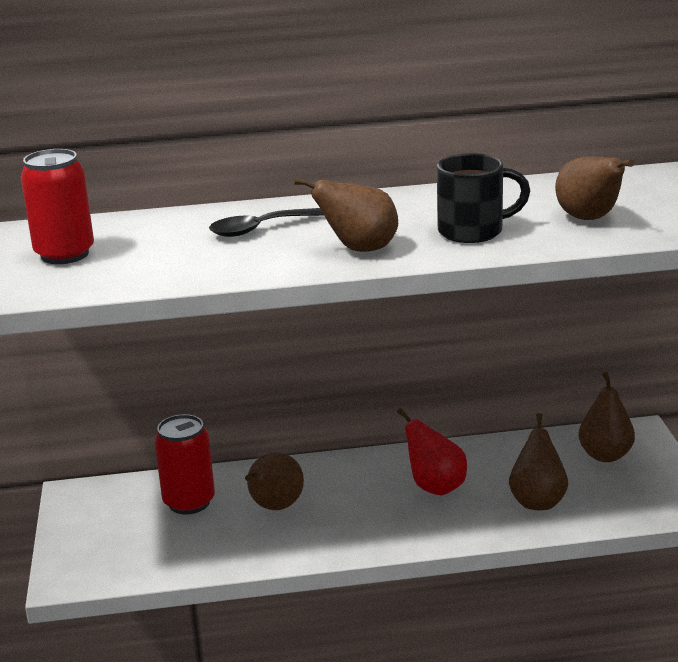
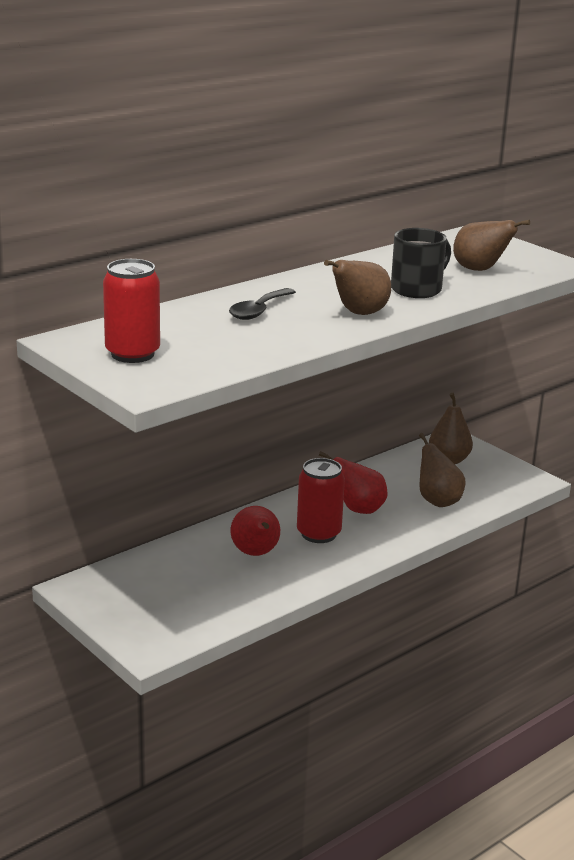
camera: 35 degrees left, 0 degrees up
(189, 502) = (183, 568): red can -> red can (318, 534)
(274, 507) = (256, 554): brown pear -> red pear

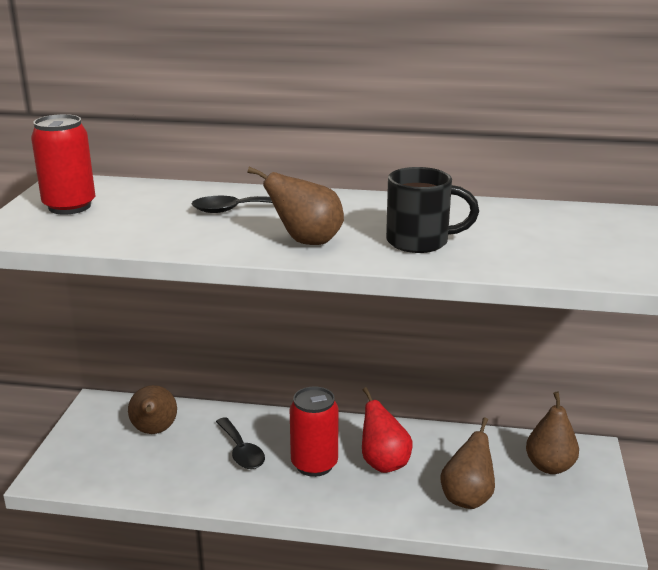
camera: 50 degrees right, 0 degrees up
(256, 554) = (241, 451): red pear -> black spoon
(480, 270) = (537, 247): brown pear -> brown pear (154, 431)

